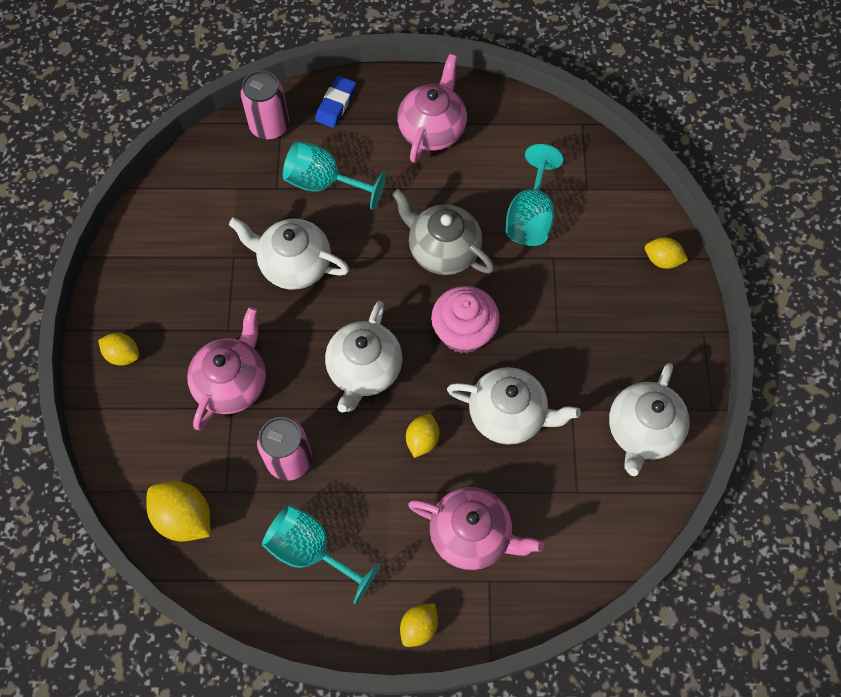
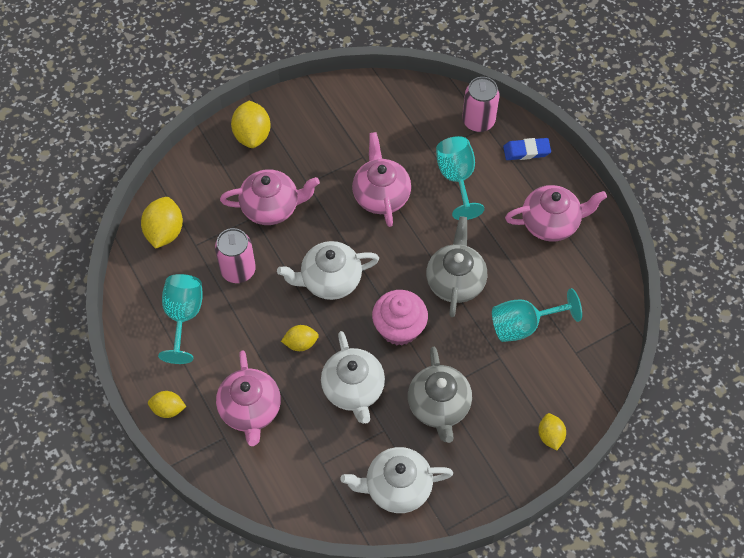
camera: 60 degrees right, 5 degrees down
(123, 355) = (252, 135): yellow lemon -> yellow lemon, size x1.62
(294, 265) = (381, 195): white teapot -> pink teapot
(574, 342) = (439, 406): none -> grey teapot

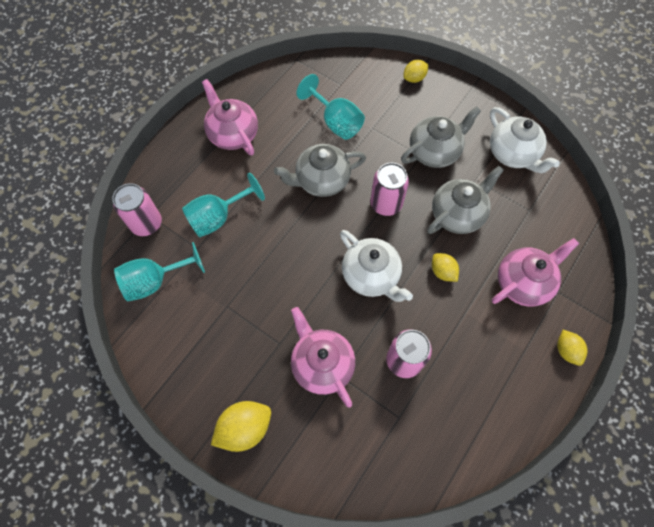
camera: 115 degrees left, 5 degrees up
(164, 232) = (401, 458): yellow lemon -> none
(183, 317) = (477, 386): turquoise goblet -> turquoise goblet (155, 281)
(353, 389) = (457, 214): white teapot -> grey teapot
(381, 195) = (263, 272): pink teapot -> none
(399, 328) = (386, 204): pink cupcake -> pink can
(526, 151) = (166, 175): blue eraser -> none

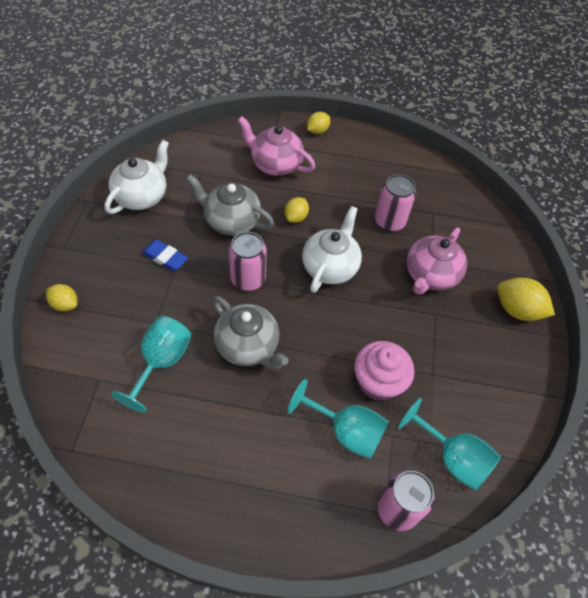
camera: 120 degrees left, 10 degrees down
(233, 134) = (227, 473): pink teapot -> none
(243, 260) = (378, 382): none -> pink cupcake
(434, 152) = (165, 257): grey teapot -> blue eraser

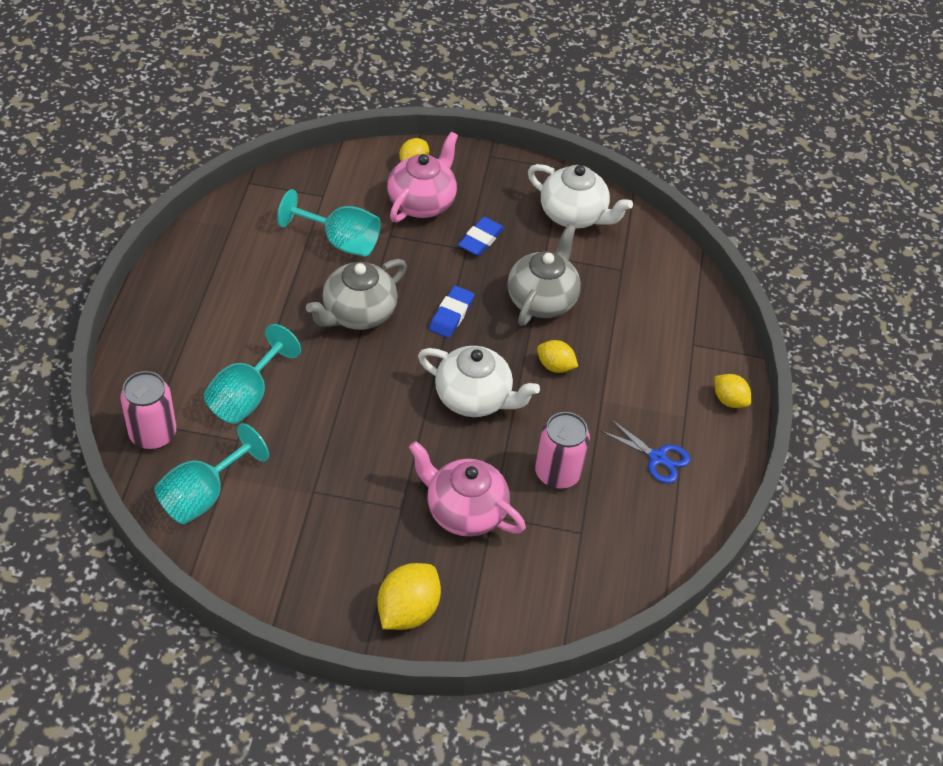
camera: 90 degrees right, 5 degrees down
(248, 279) = (451, 315): pink can -> blue eraser
(275, 164) = (650, 347): pink teapot -> pink teapot (422, 202)
(368, 170) = (657, 458): none -> blue scissors
(378, 382) = (305, 433): pink cupcake -> none

